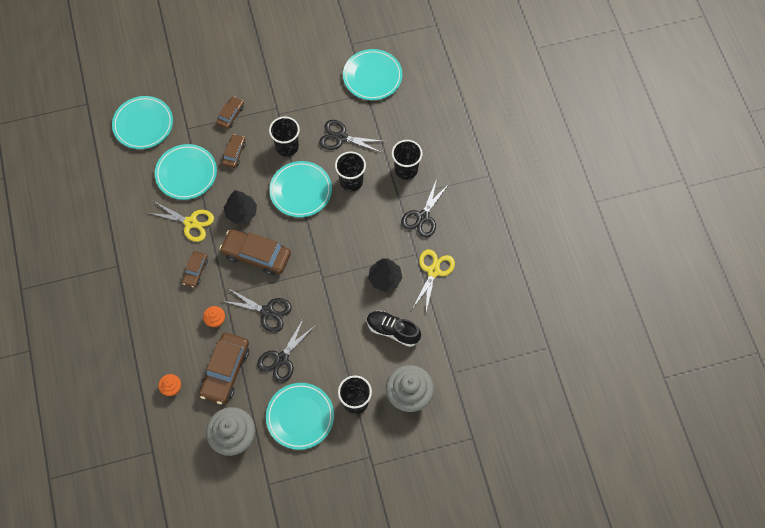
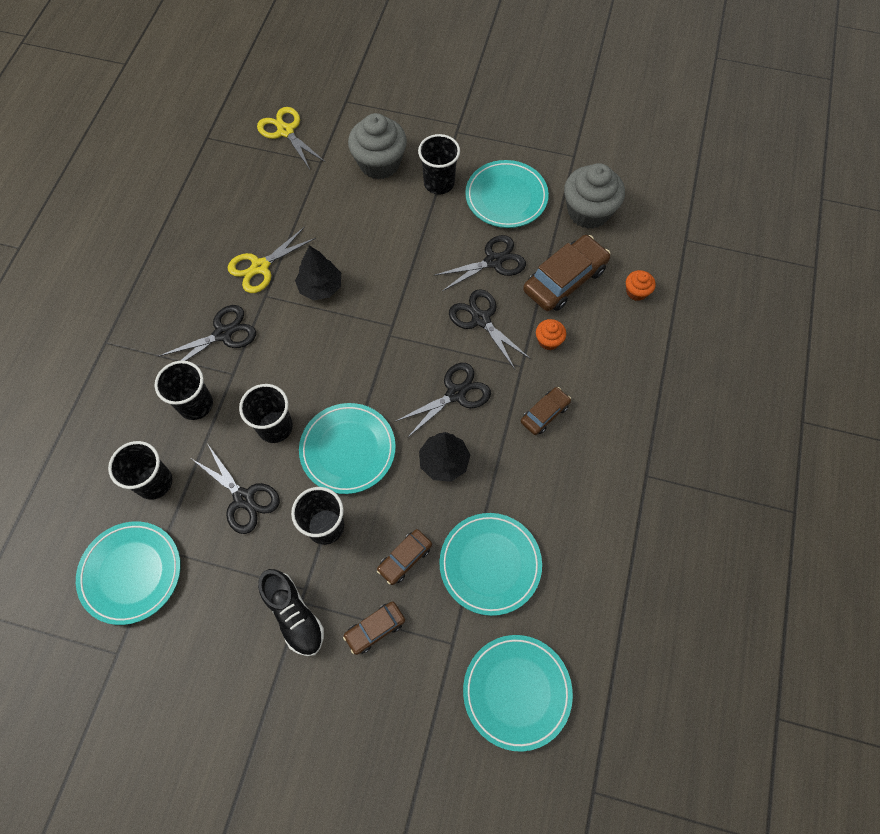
camera: 150 degrees left, 0 degrees up
(191, 222) = (519, 484): yellow scissors -> yellow scissors (285, 131)
(256, 255) = (456, 393): brown car -> black scissors
(392, 330) = (352, 229): black shoe -> black shoe (294, 615)
(395, 121) = (154, 482): none -> black cup

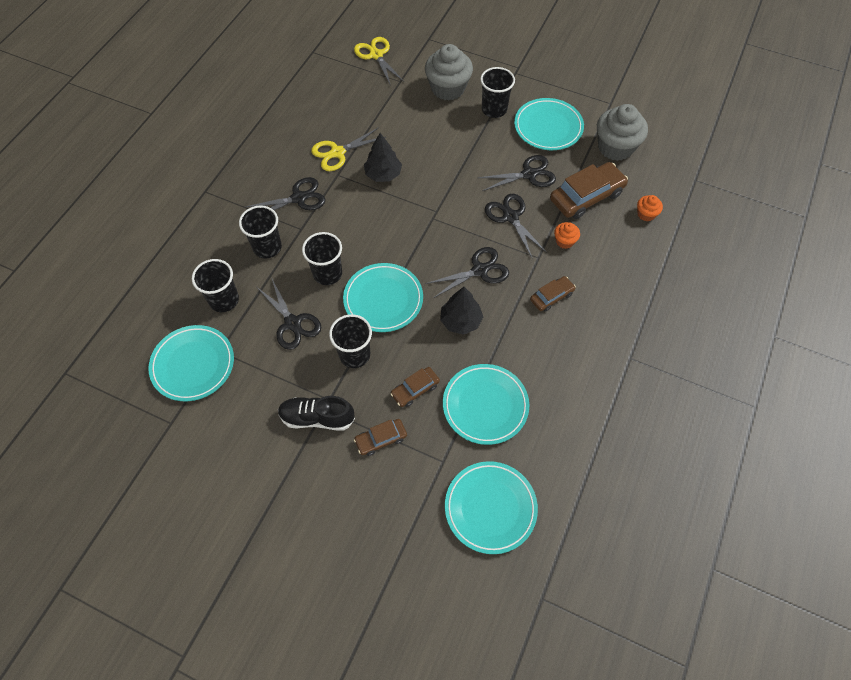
camera: 10 degrees right, 5 degrees down
(294, 615) = (317, 418): black shoe -> black shoe turned 120 degrees clockwise

